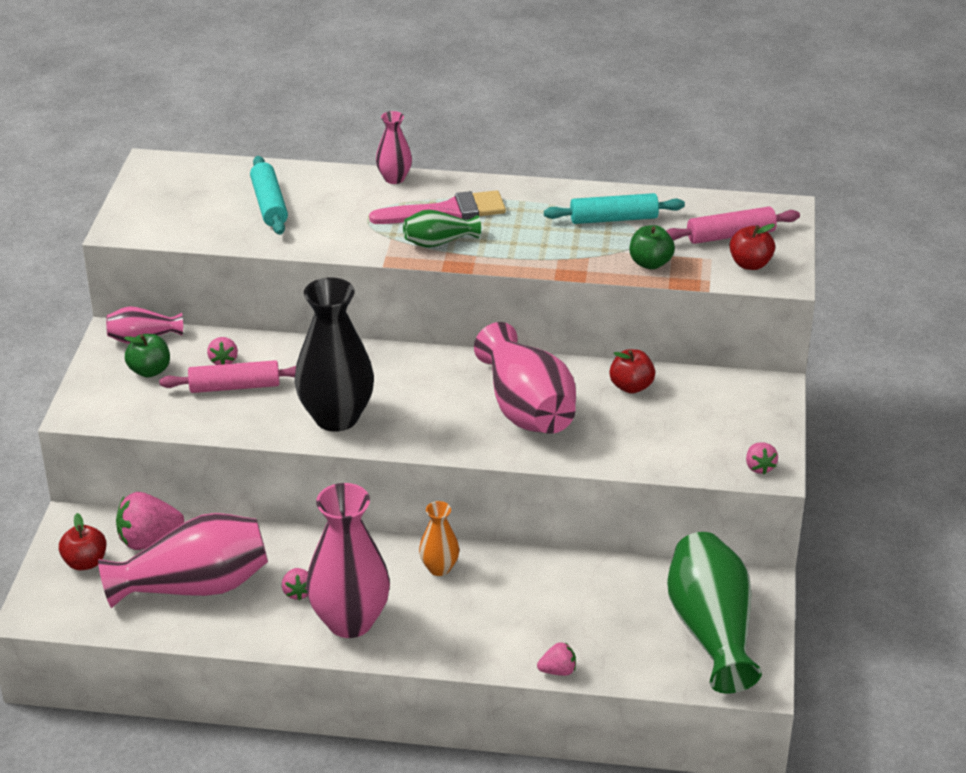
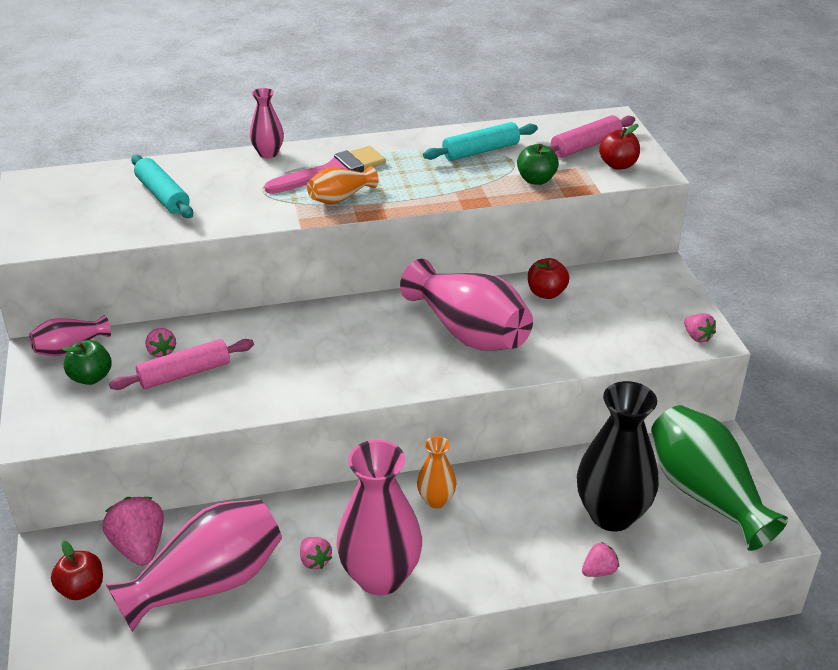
camera: 20 degrees left, 0 degrees up
(149, 540) = (139, 547): pink strawberry -> pink strawberry turned 105 degrees clockwise
(336, 417) = (299, 380): black vase -> black vase (611, 515)
(438, 242) = (340, 198): green vase -> orange vase

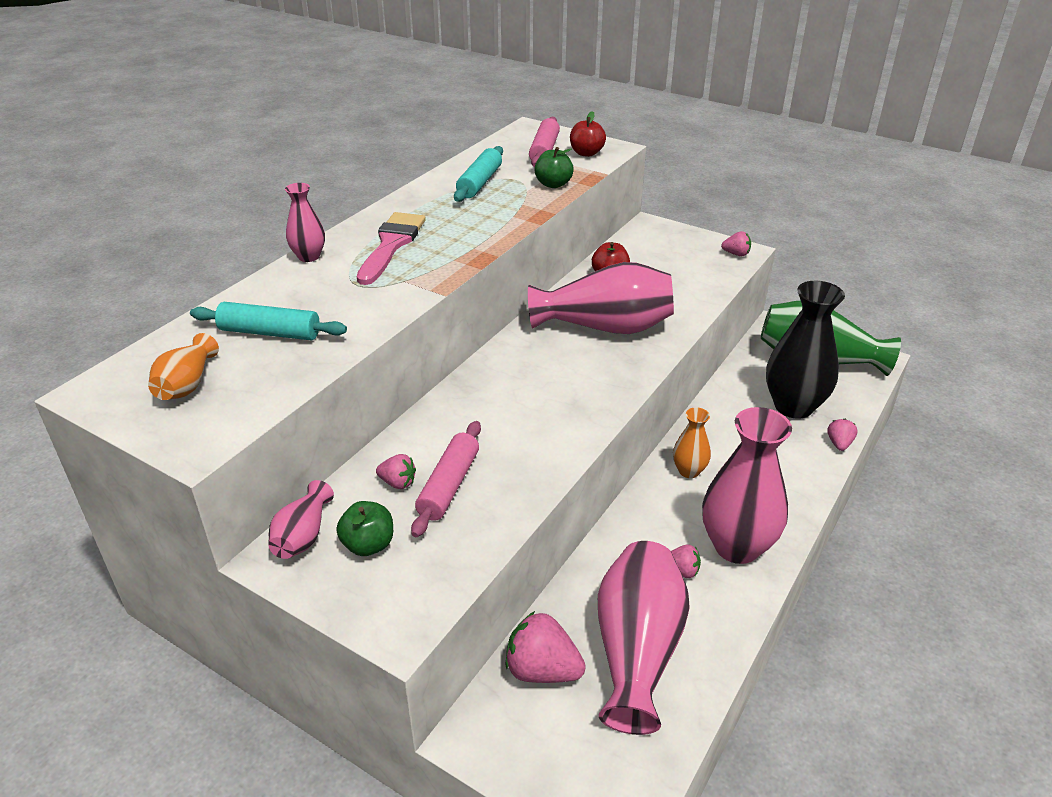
camera: 45 degrees left, 0 degrees up
(82, 589) = (549, 742): red apple -> none
(340, 198) = (436, 260): orange vase -> orange vase (187, 384)

